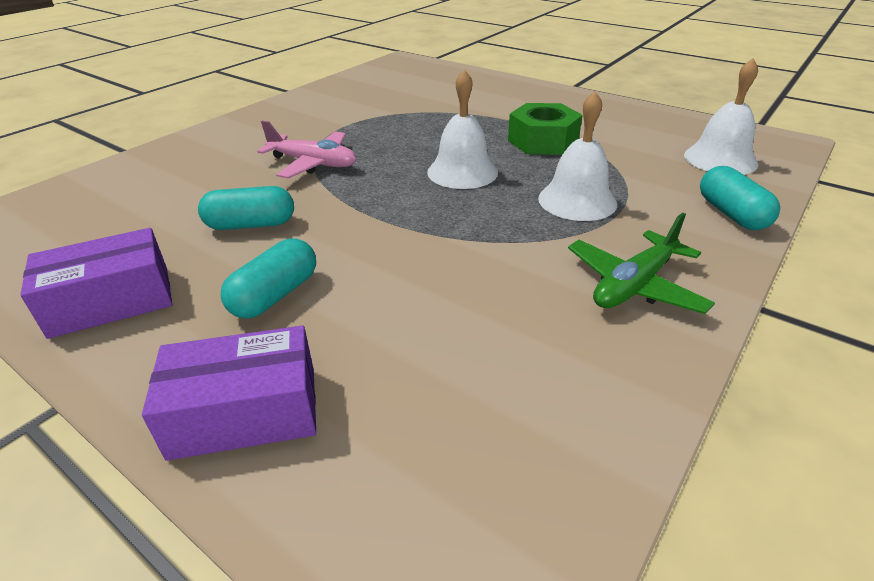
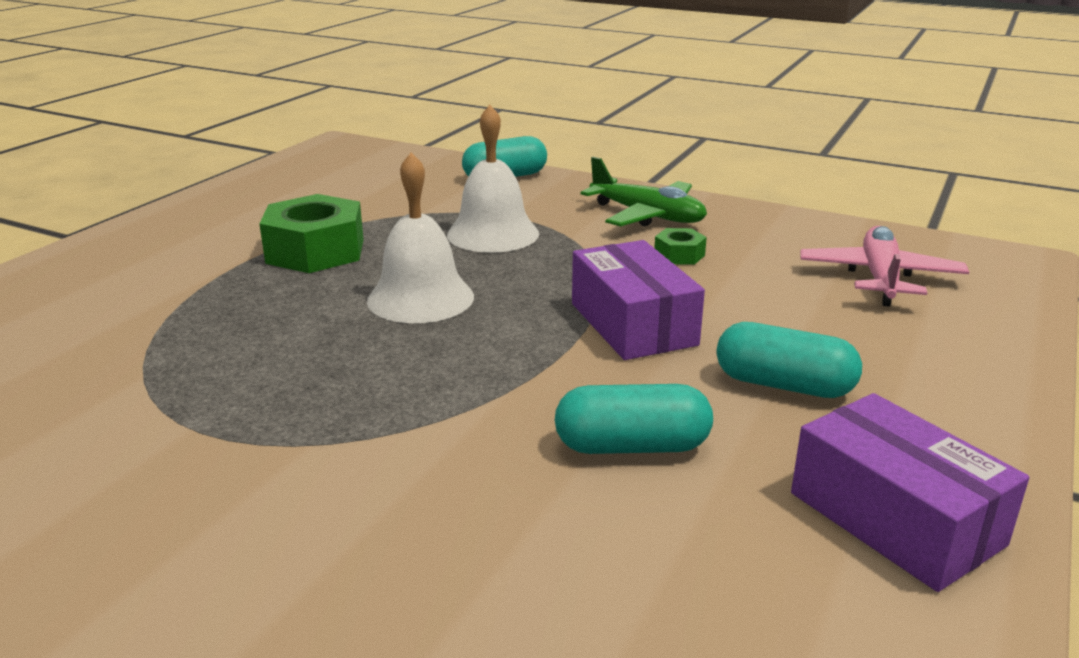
camera: 100 degrees left, 10 degrees down
(245, 412) = (955, 363): purple box -> purple box (633, 324)
(251, 225) = (632, 446): turquoise capsule -> turquoise capsule turned 75 degrees counterclockwise
(313, 163) = (391, 431): pink plane -> pink plane (880, 278)
(526, 288) = (679, 255): none -> green nut
(720, 159) = (380, 171): white bell -> none

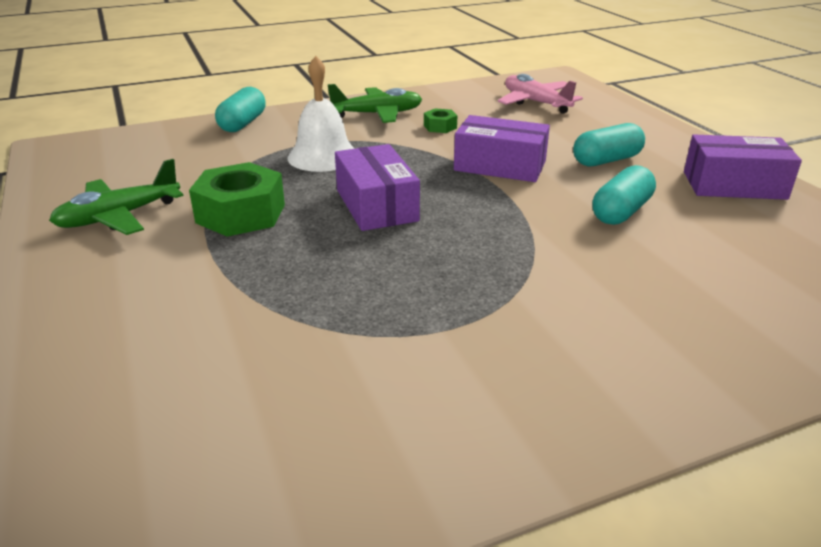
camera: 50 degrees left, 5 degrees up
(248, 214) = (119, 217): none -> green plane
(420, 298) = (376, 205): white bell -> purple box

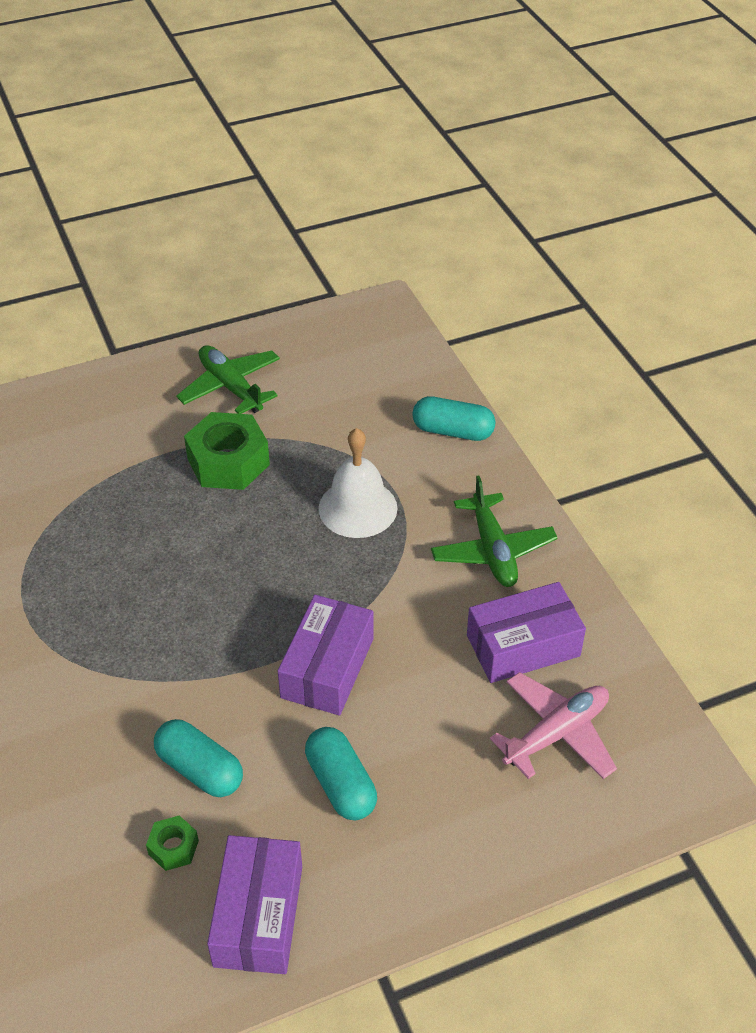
camera: 90 degrees right, 15 degrees up
(376, 205) = (236, 557): purple box -> purple box (523, 645)
(440, 127) = (451, 614): green nut -> green nut (173, 847)

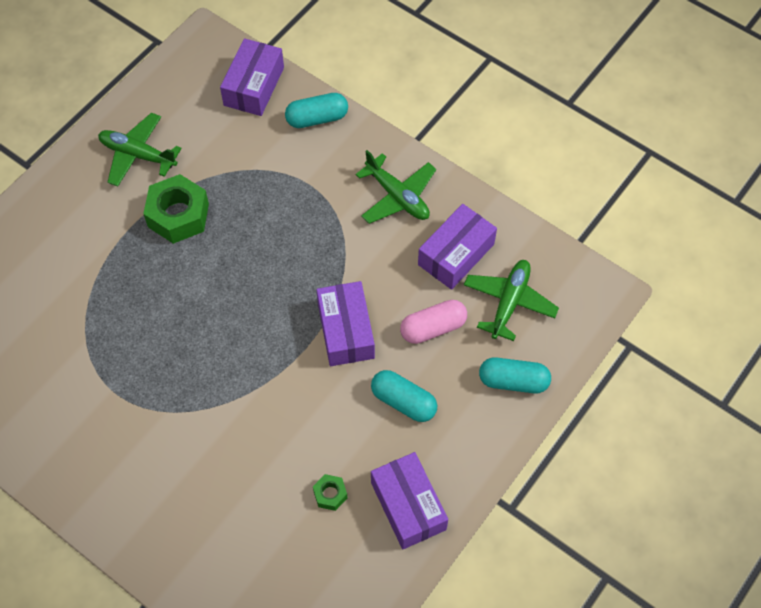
camera: 30 degrees left, 15 degrees up
(200, 769) = (312, 438): turquoise capsule -> turquoise capsule (513, 381)
(357, 508) = (291, 208): white bell -> none
(403, 372) = (254, 86): none -> purple box
(437, 716) = (433, 328): none -> pink capsule
(556, 733) = (509, 302): pink plane -> green plane

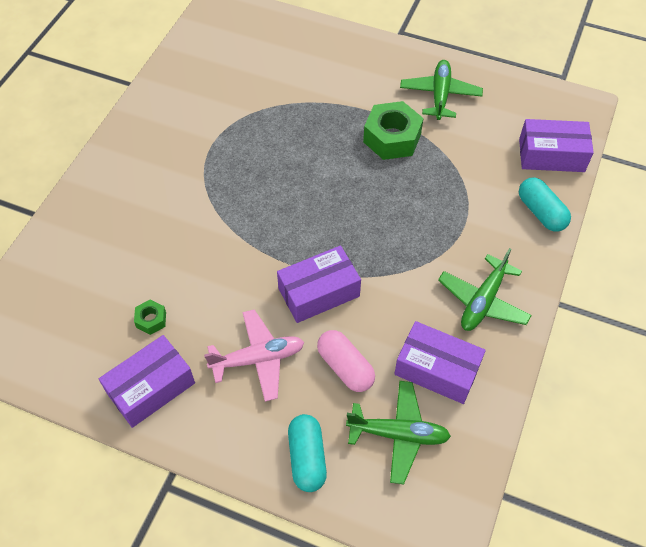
camera: 75 degrees right, 5 degrees down
(403, 401) = (258, 359): turquoise capsule -> pink plane

